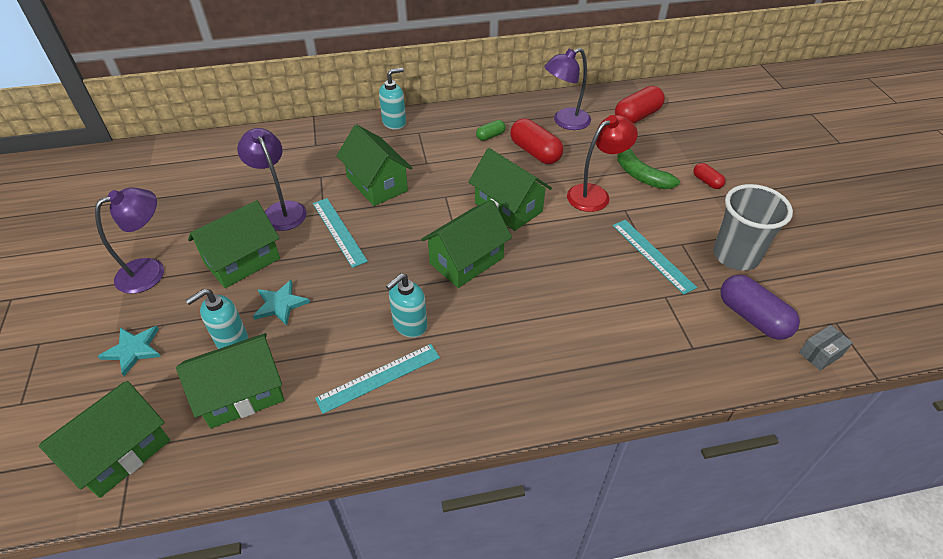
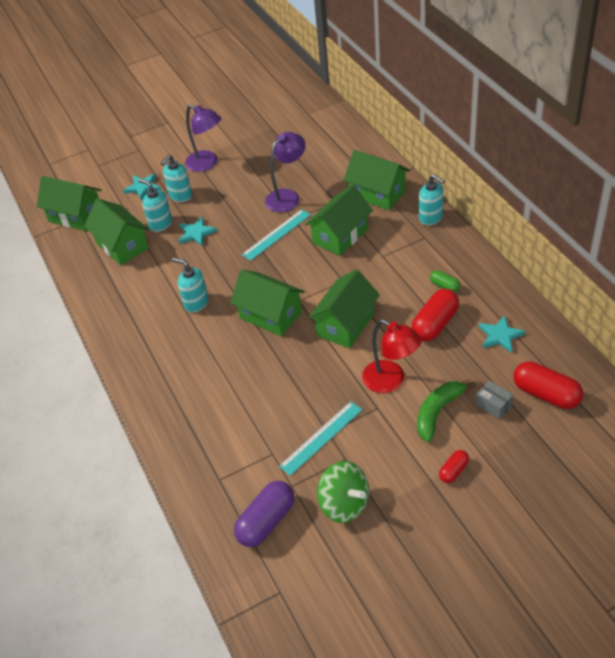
camera: 80 degrees right, 0 degrees up
(191, 309) = (180, 196): none -> turquoise soap dispenser
(242, 261) = (229, 199): green house -> green house (377, 194)
(379, 377) = (147, 302): turquoise ruler -> none
(565, 122) = (500, 335): purple lamp -> turquoise star
(735, 256) = (344, 504): grey cup -> green spinning top
(820, 354) = (237, 577): grey box -> grey box (493, 405)

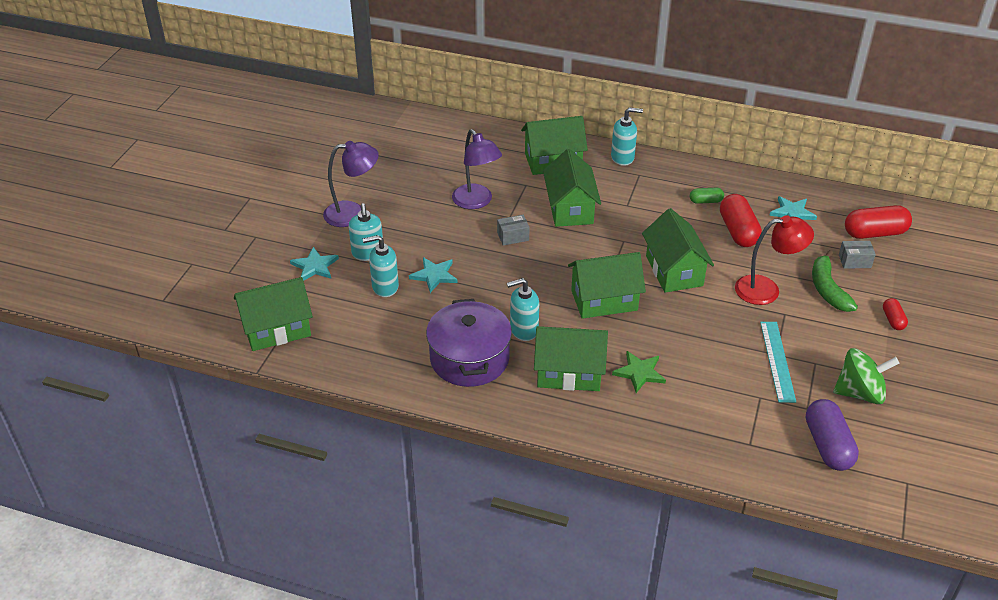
camera: 50 degrees left, 5 degrees down
(122, 245) = (373, 326): green house -> green house (569, 373)
(142, 301) = (469, 358): none -> purple pot
(222, 380) = (639, 373): none -> green star
(276, 234) = (513, 237): turquoise ruler -> grey box
(287, 196) = (476, 202): purple lamp -> purple lamp turned 150 degrees clockwise

